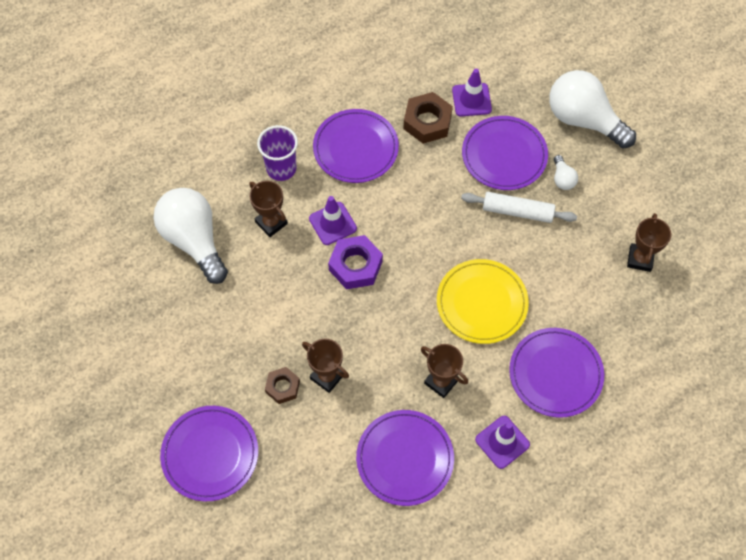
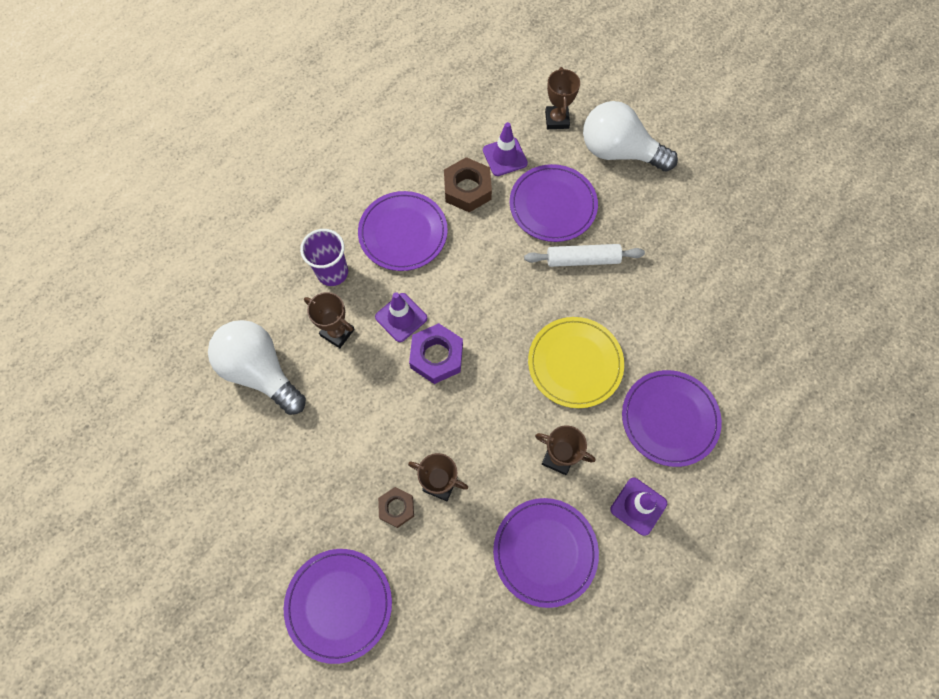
camera: 15 degrees left, 5 degrees up
(562, 179) = (616, 216): white light bulb -> none
(640, 259) = (715, 279): brown trophy -> brown trophy (557, 120)

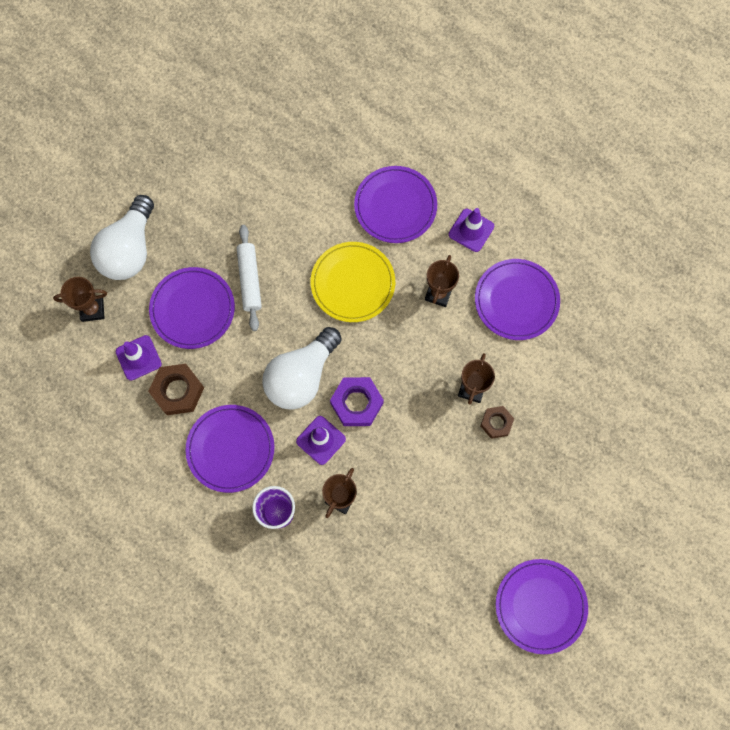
camera: 95 degrees left, 5 degrees up
(261, 371) = (386, 565): white light bulb -> white light bulb (301, 376)
(339, 604) = (580, 460): purple plate -> purple plate (540, 606)

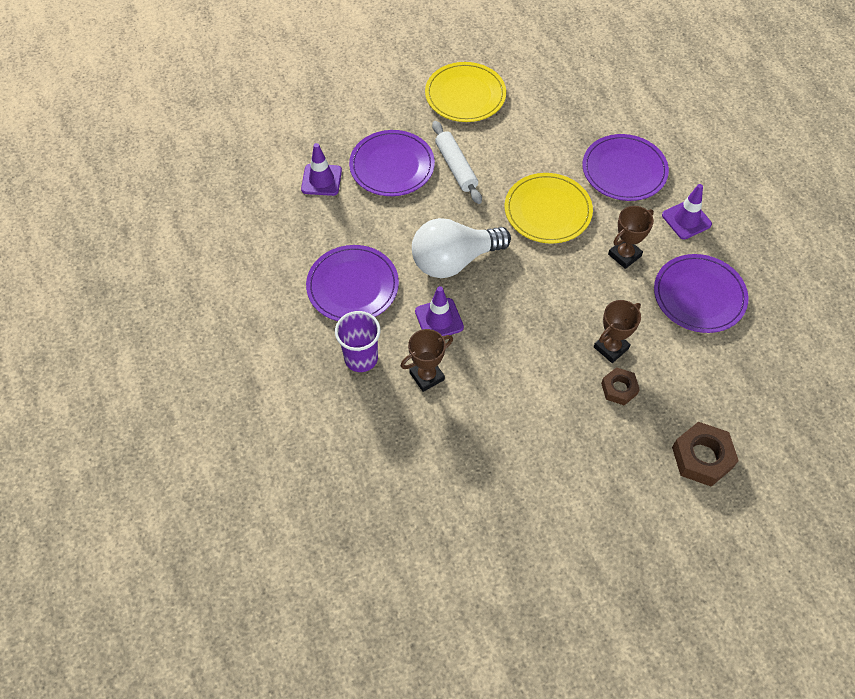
camera: 30 degrees right, 15 degrees down
(92, 309) = (308, 128): brown trophy -> none
(129, 250) = (368, 101): white light bulb -> none
(178, 391) = (337, 220): brown nut -> brown nut (702, 457)
(214, 197) = (465, 95): none -> yellow plate
(250, 280) = (456, 167): white rolling pin -> white rolling pin turned 45 degrees counterclockwise
(356, 403) = (491, 306): purple nut -> none
(540, 606) = (569, 579): purple plate -> none

